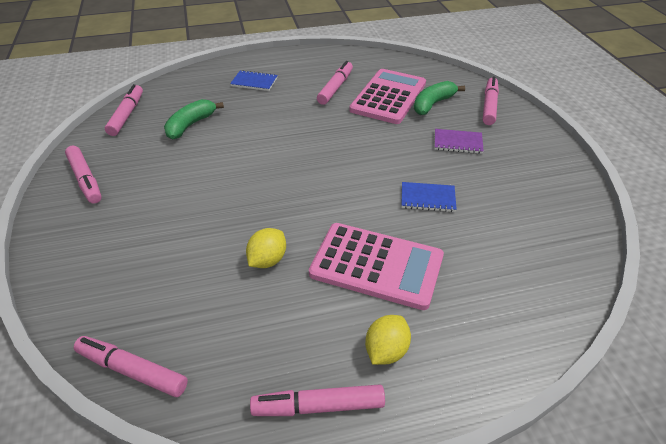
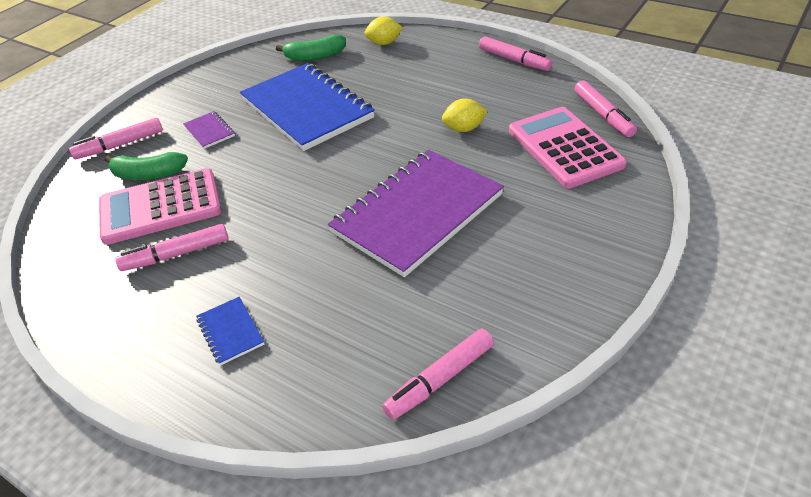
camera: 130 degrees left, 0 degrees up
(85, 179) = (557, 290): pink marker -> none
(191, 125) = (383, 302): green banana -> green banana (315, 56)
(225, 173) = (417, 213): none -> purple notebook
(376, 265) = (402, 93): pink calculator -> pink calculator (564, 148)
(386, 351) = (455, 61): yellow lemon -> yellow lemon (384, 43)
(428, 198) = (307, 109): blue notebook -> blue notebook, size x2.49

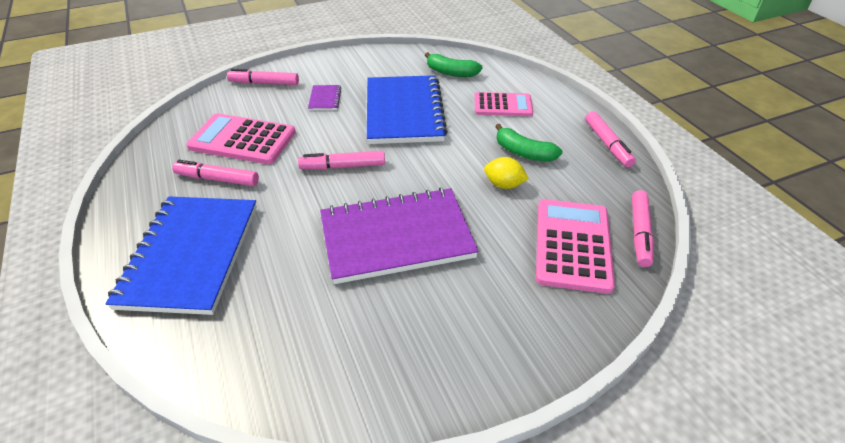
camera: 30 degrees right, 0 degrees up
(148, 174) = (259, 112): green banana -> green banana (523, 152)
(230, 332) = (190, 255): blue notebook -> blue notebook, size x2.49
(384, 43) = (513, 83): yellow lemon -> none
(394, 65) = (503, 105): none -> pink calculator
(440, 379) = (275, 384): pink marker -> pink marker (343, 166)

